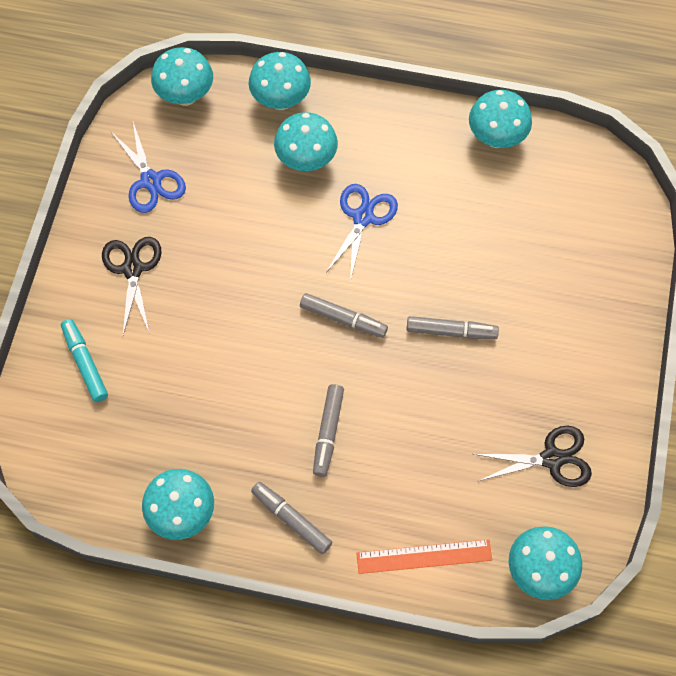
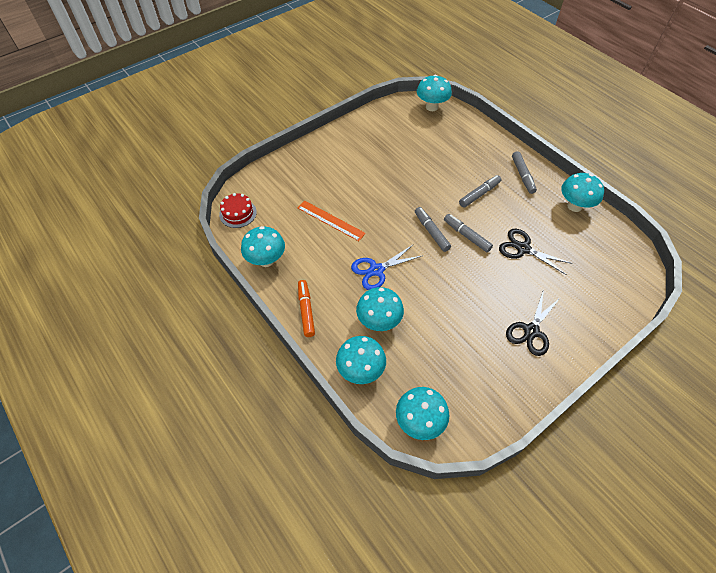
camera: 140 degrees left, 10 degrees down
(85, 363) = (590, 299): turquoise marker -> none
(151, 181) = (485, 378): blue scissors -> none
(393, 117) = (306, 311): none -> orange marker
(424, 556) = (474, 134): orange ruler -> orange ruler (331, 220)
(451, 331) = (384, 195): grey marker -> grey marker (466, 236)
(552, 459) = (390, 131): black scissors -> black scissors (523, 248)
(597, 168) = (238, 213): none -> red cake

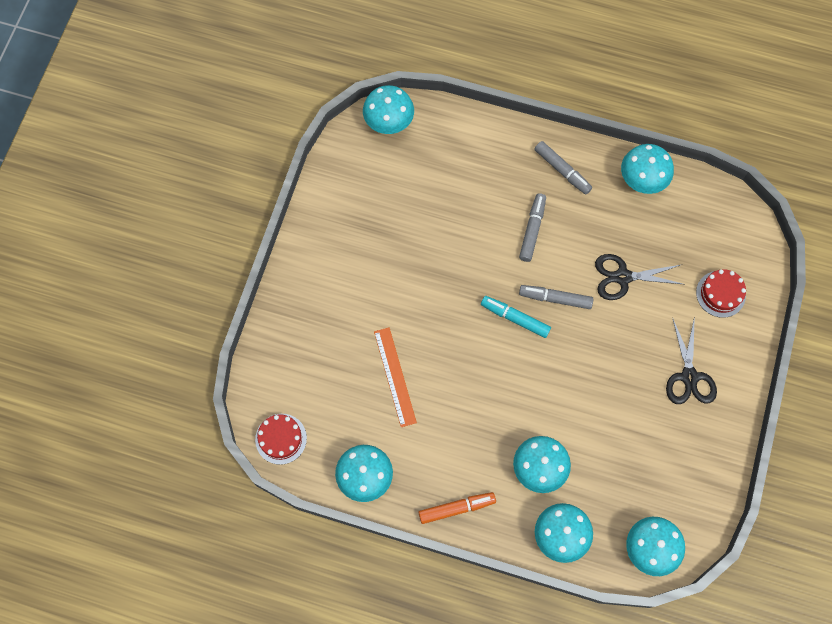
camera: 35 degrees left, 15 degrees up
(306, 311) = (456, 508): orange marker -> orange marker turned 120 degrees clockwise
(331, 220) = (395, 376): orange ruler -> orange ruler turned 75 degrees clockwise
(376, 270) = (492, 408): blue scissors -> none
(431, 232) = (515, 318): grey marker -> turquoise marker
(591, 295) = (720, 294): none -> red cake

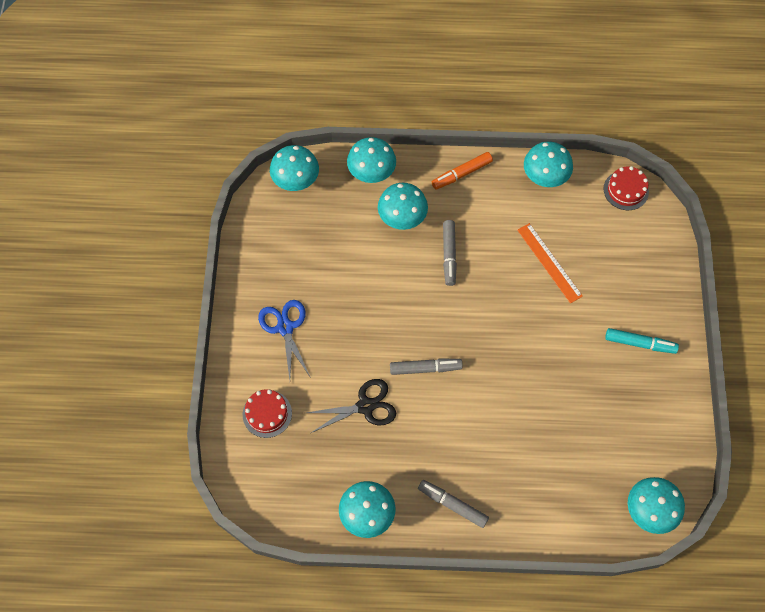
camera: 165 degrees right, 5 degrees down
(515, 318) = (458, 340): turquoise marker -> turquoise marker (639, 343)
(532, 230) = (466, 431): grey marker -> grey marker (449, 255)
(689, 377) = (285, 327): black scissors -> blue scissors

